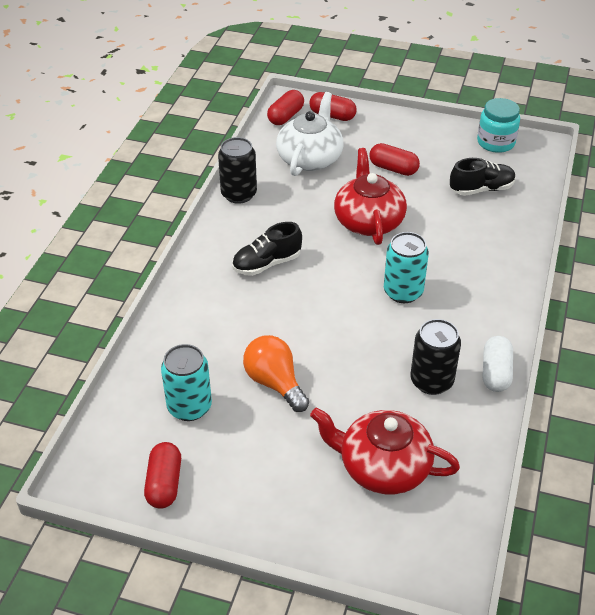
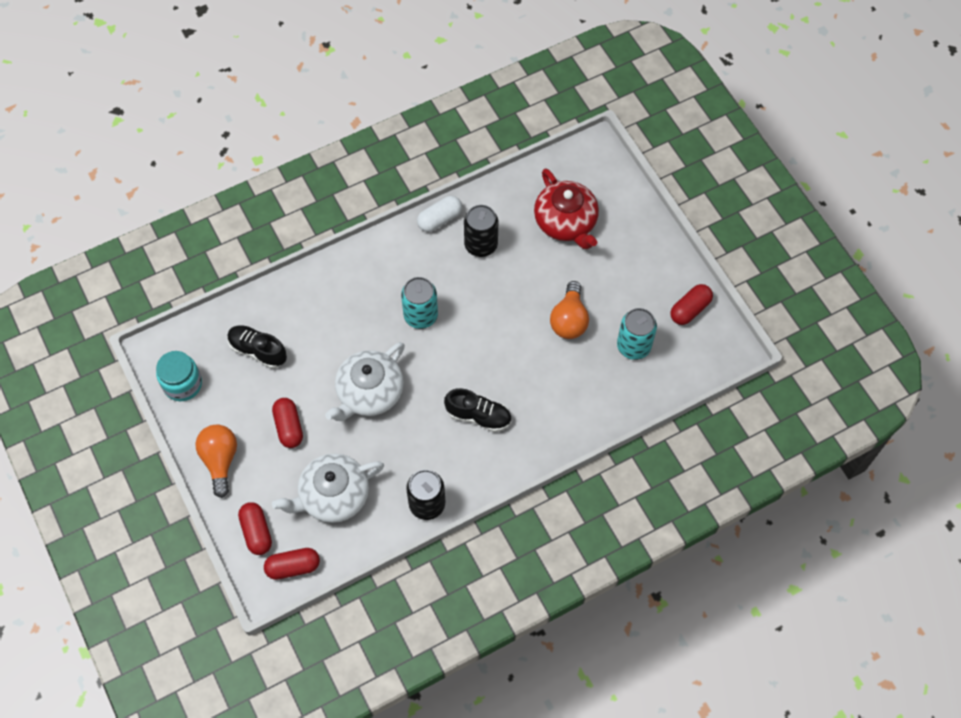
camera: 135 degrees left, 20 degrees up
(368, 221) = (369, 393): red teapot -> white teapot
(408, 128) = (220, 460): none -> orange light bulb

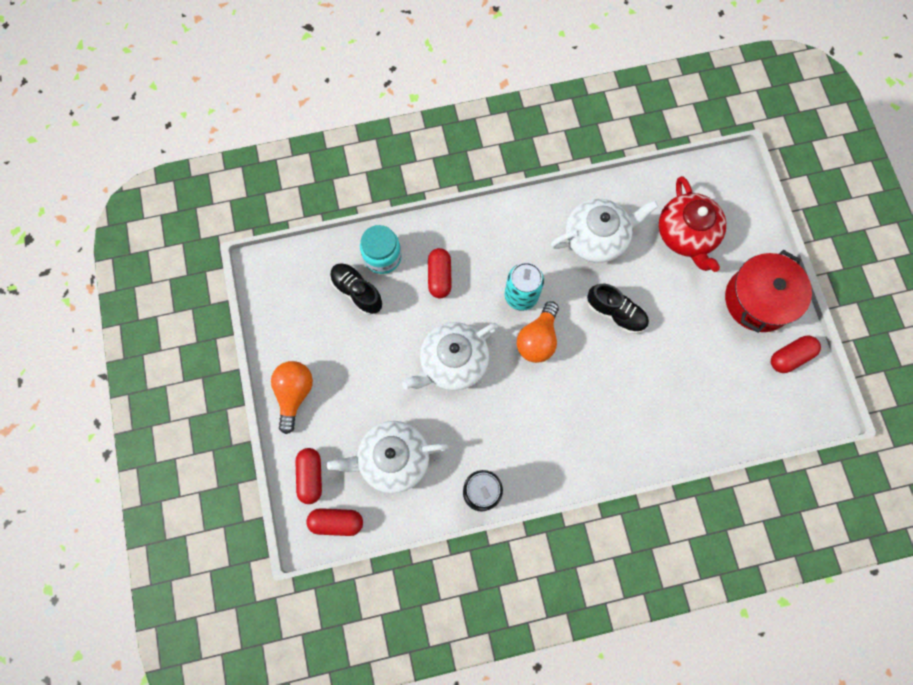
camera: 15 degrees right, 10 degrees up
(182, 384) = (278, 307): turquoise jar -> turquoise jar (382, 257)
(289, 427) = (367, 377): red capsule -> red capsule (439, 277)
(439, 219) = (563, 201): white capsule -> none
(478, 416) = (553, 414): black shoe -> black shoe (615, 313)
(481, 245) = (597, 237): black can -> white teapot
(569, 320) = (666, 337): orange light bulb -> orange light bulb (537, 339)
(633, 346) = (724, 381): turquoise can -> none
(648, 265) = (758, 300): none -> red pot

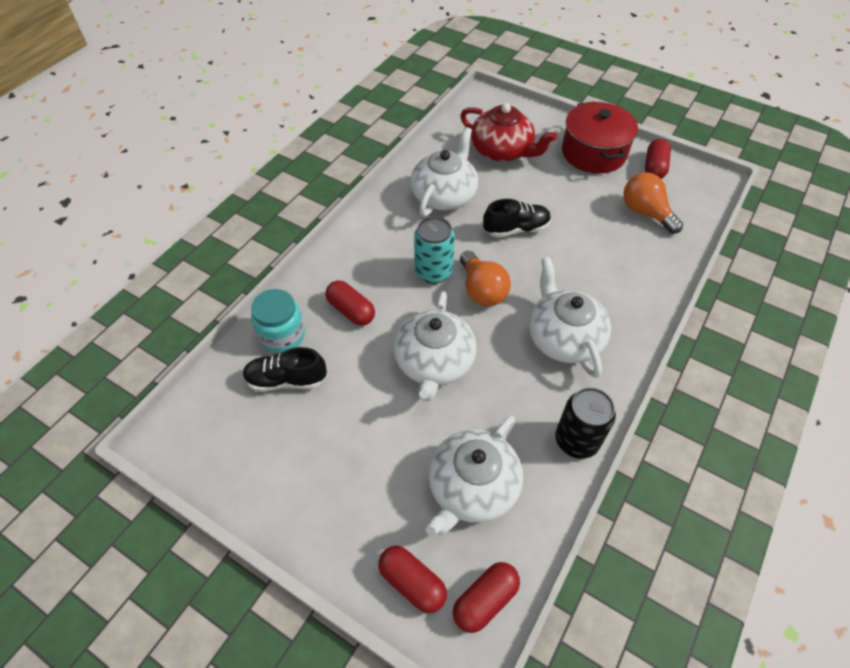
camera: 45 degrees left, 20 degrees down
(294, 394) = (313, 520): orange light bulb -> orange light bulb (645, 213)
(551, 422) = (563, 337): none -> white teapot

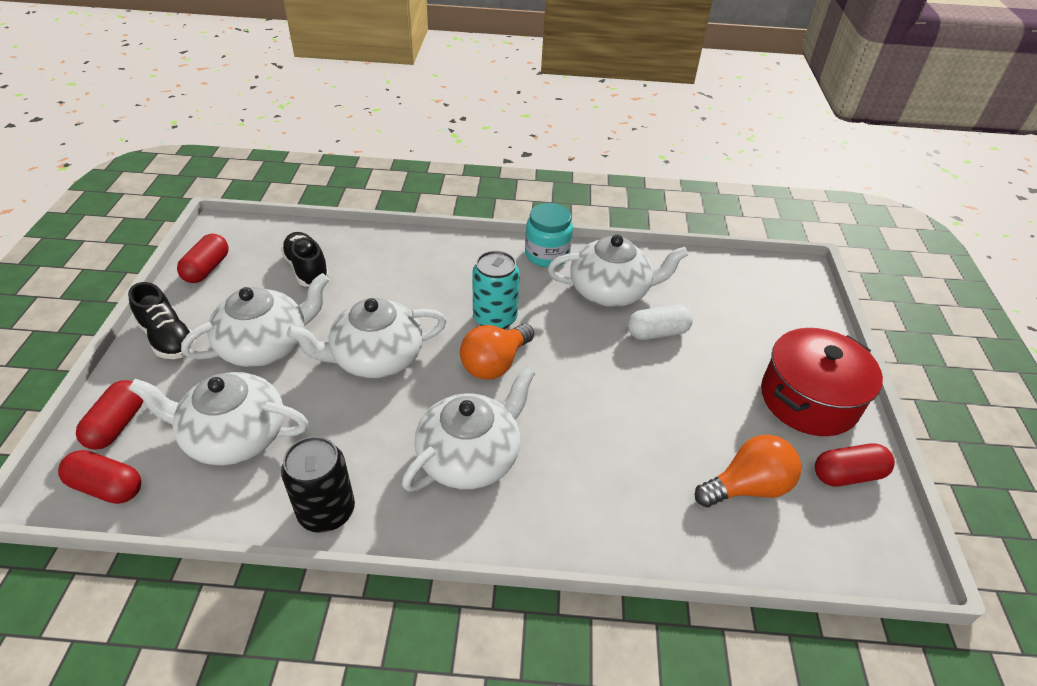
camera: 60 degrees right, 10 degrees down
(282, 335) = (355, 249): turquoise jar -> turquoise jar (547, 255)
(351, 310) = (408, 280): red capsule -> red capsule (207, 269)
(373, 438) = (266, 345): none -> white teapot
(500, 191) = (657, 333): none -> white capsule
(502, 151) = (724, 314): red teapot -> none
(516, 229) = (608, 364): black shoe -> black shoe (168, 338)
(645, 213) = (747, 487): orange light bulb -> orange light bulb turned 45 degrees clockwise

